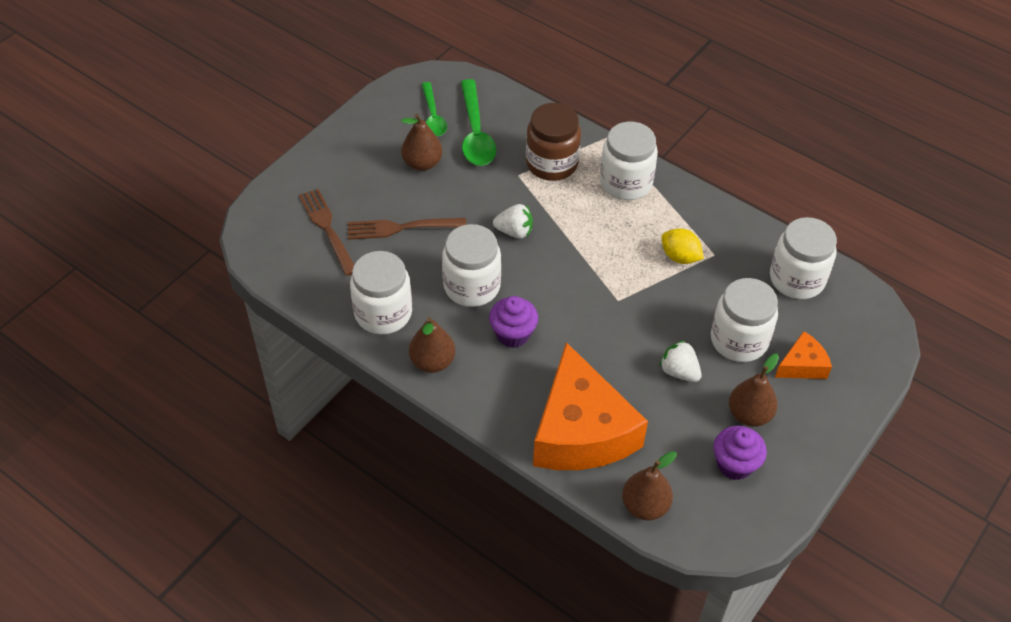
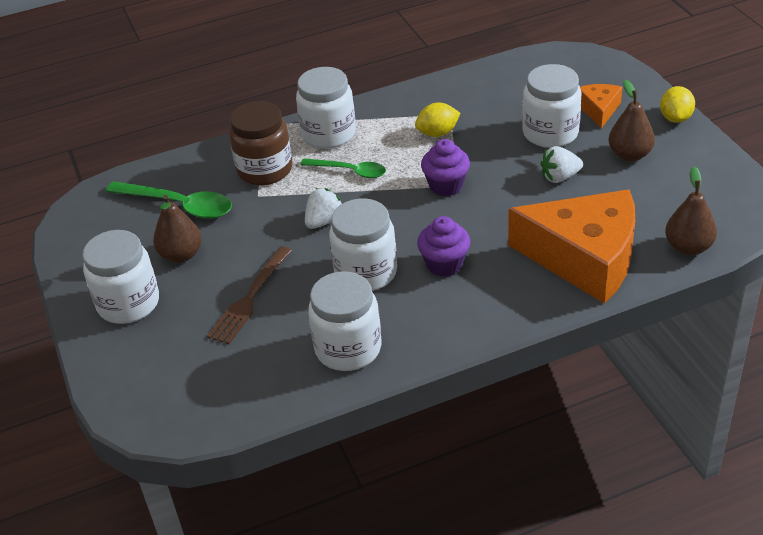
camera: 55 degrees left, 10 degrees down
(327, 228) = (200, 356): brown fork -> none
(432, 362) = (436, 332): brown pear -> none
(433, 116) = (127, 227): green spoon -> green spoon (350, 171)
(735, 464) = (675, 181): purple cupcake -> purple cupcake (446, 185)
(797, 279) = (511, 81): white jar -> white jar (128, 303)
(835, 433) = (675, 118): none -> yellow lemon

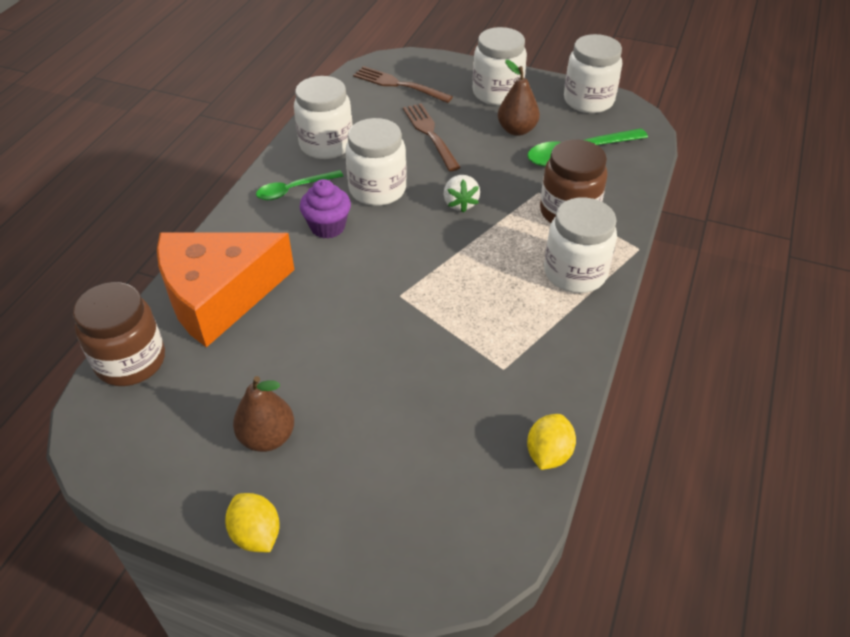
camera: 130 degrees right, 5 degrees up
(187, 379) = (398, 85): none -> brown fork
(350, 171) = (503, 252): green spoon -> green spoon (294, 190)
(437, 133) = (484, 337): yellow lemon -> yellow lemon (548, 454)
(446, 185) = (407, 289): purple cupcake -> none
(550, 133) = (377, 411): white jar -> white jar (588, 100)
(559, 177) = (314, 362): white strawberry -> none
(599, 110) = (357, 484): orange cheese -> none
(688, 247) = (131, 361): brown pear -> brown jar

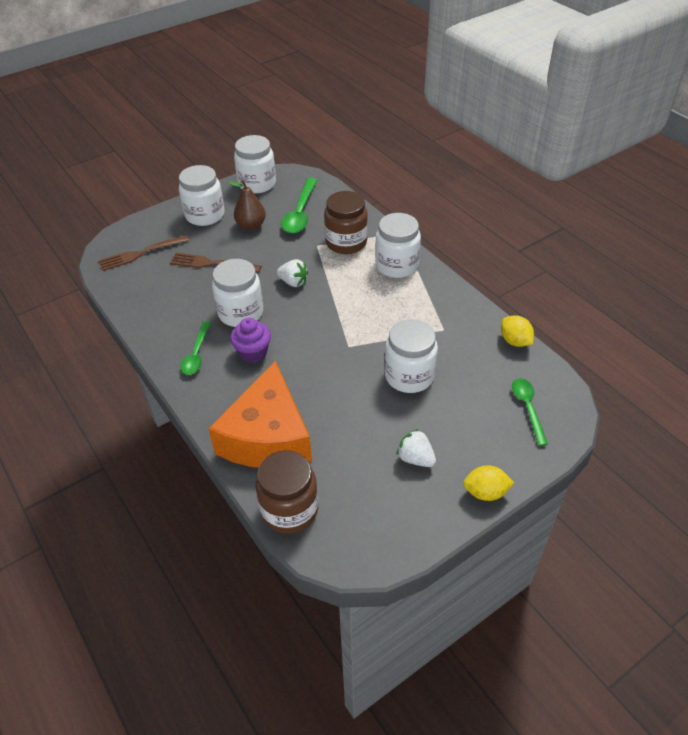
camera: 55 degrees left, 0 degrees up
(267, 437) = (415, 458): brown pear -> white strawberry
(326, 145) = (165, 317): white jar -> white jar (409, 376)
(433, 521) = (527, 408): none -> green spoon

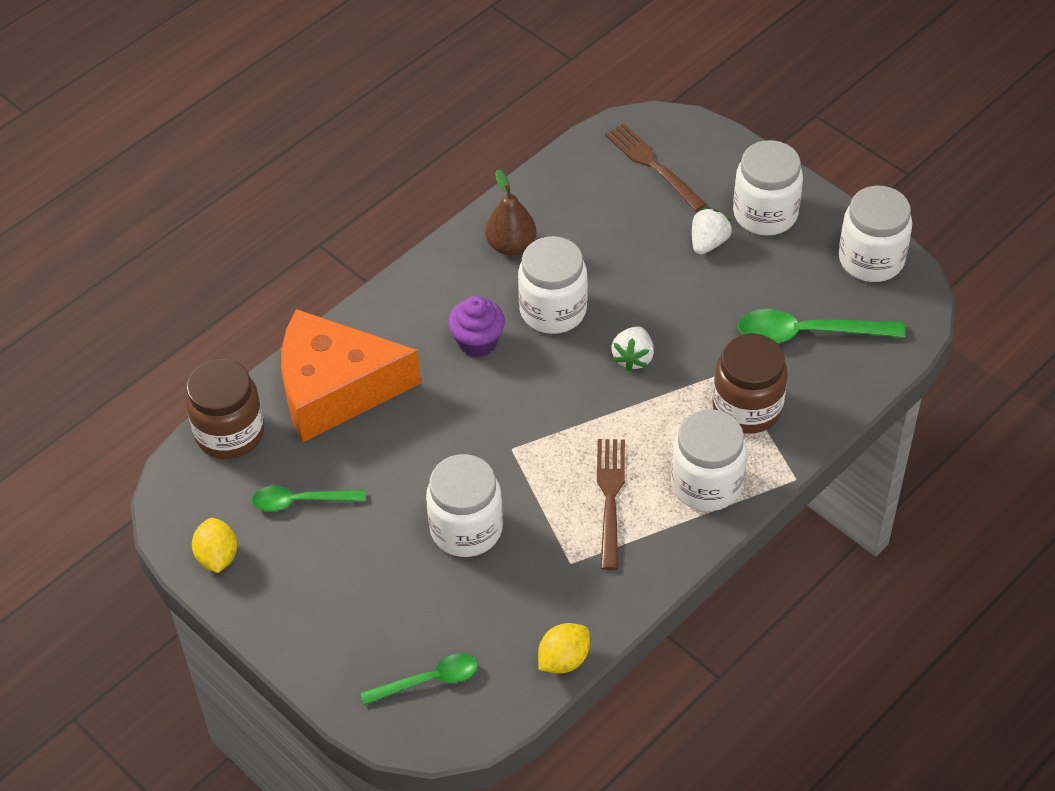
camera: 80 degrees right, 5 degrees up
(196, 354) = (463, 282): green spoon -> green spoon (301, 501)
(212, 264) = (651, 251): brown fork -> brown fork (610, 497)
(251, 225) = (756, 277): brown pear -> brown pear (511, 245)
(415, 458) = (321, 552): white strawberry -> white strawberry (708, 243)
(485, 492) = (277, 635): yellow lemon -> yellow lemon (217, 557)

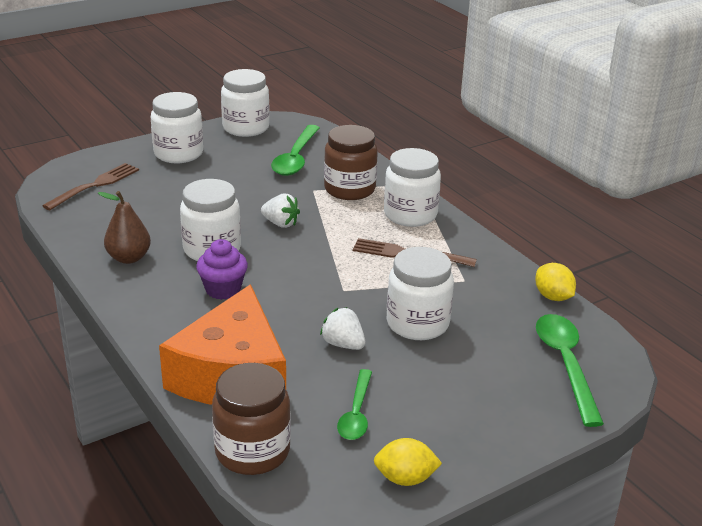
camera: 80 degrees left, 20 degrees down
(429, 680) = (565, 364): green spoon -> green spoon, size x1.55
(652, 165) = (95, 185): brown fork -> brown fork turned 150 degrees clockwise
(708, 243) = (190, 177): white strawberry -> white strawberry (343, 344)

